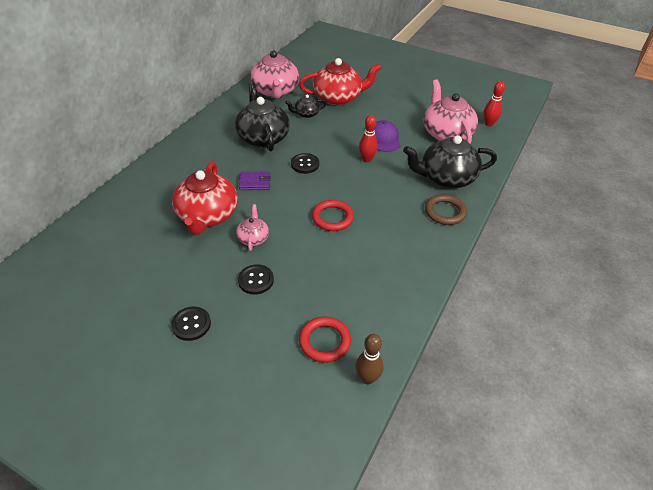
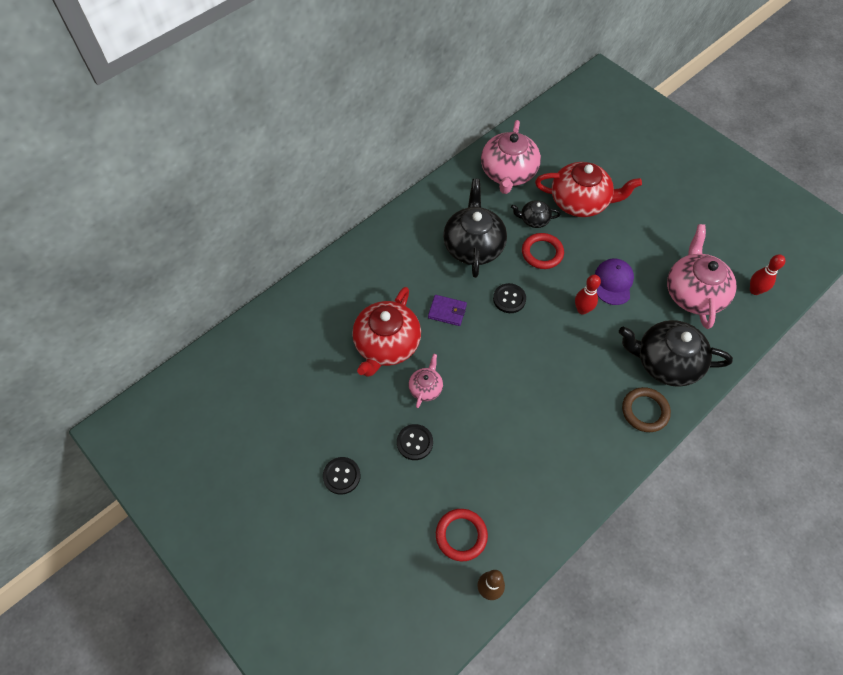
camera: 20 degrees right, 15 degrees up
(332, 218) = (516, 384): red ring -> red ring (542, 253)

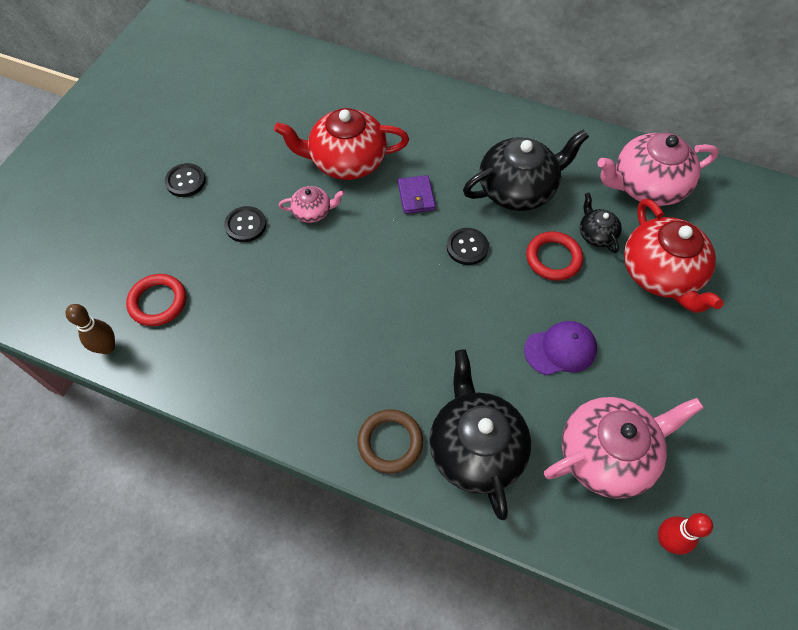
camera: 65 degrees right, 0 degrees up
(582, 310) = (498, 327): red bowling pin -> none

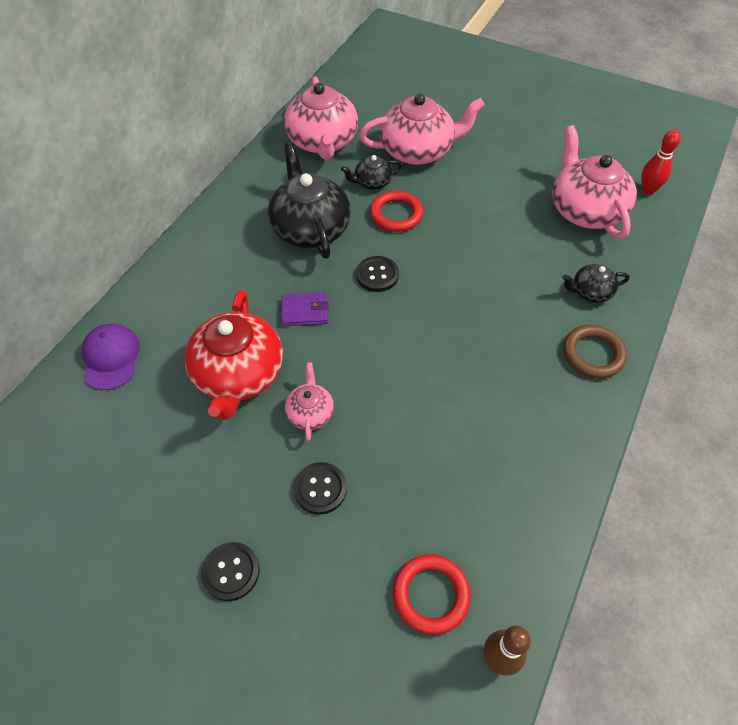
camera: 85 degrees left, 5 degrees down
(475, 448) = (590, 292): black teapot -> black teapot, size x0.49
(560, 349) = (492, 223): purple cap -> purple cap (111, 358)
(660, 274) = (418, 151): red teapot -> pink teapot

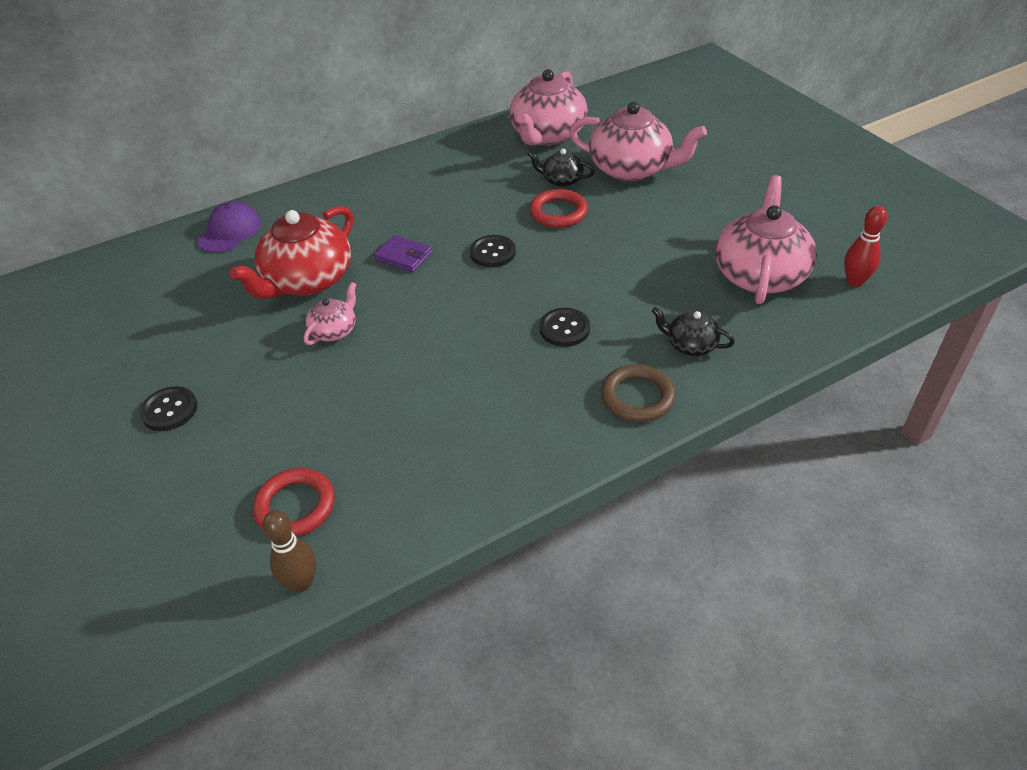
camera: 35 degrees right, 10 degrees down
(310, 228) = (470, 197): black teapot -> none
(320, 489) = (288, 387): black button -> black button (564, 329)

